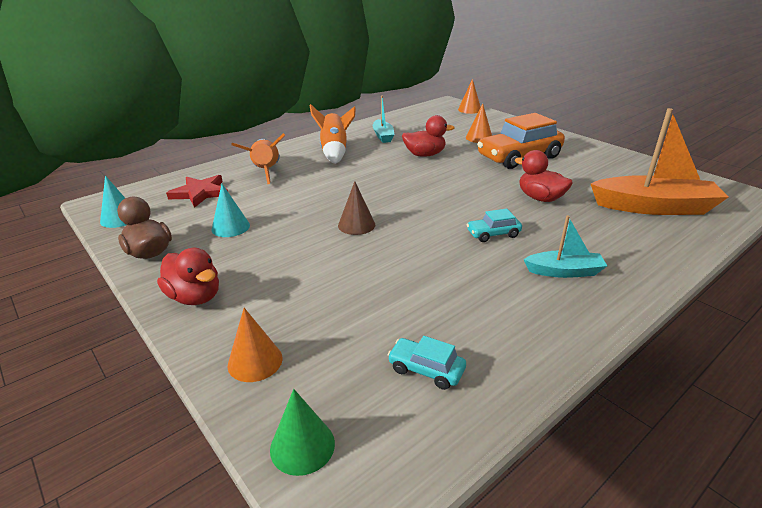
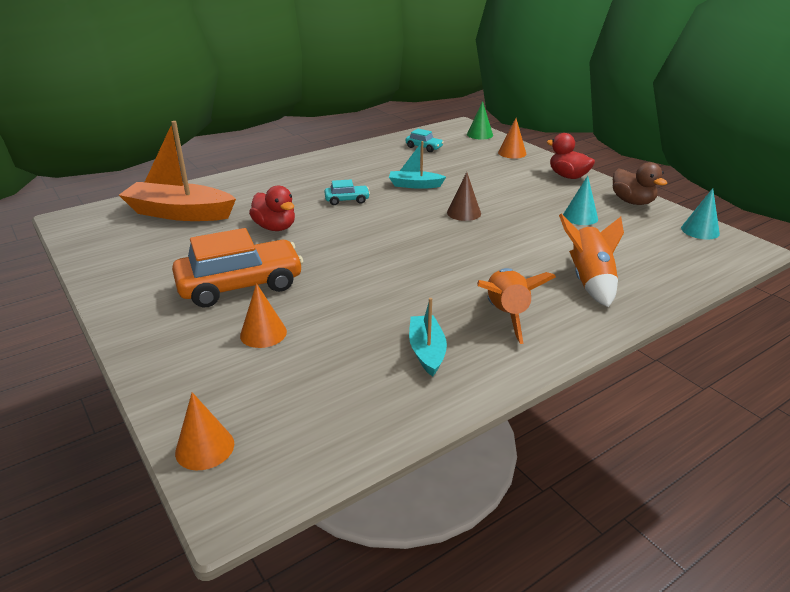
camera: 175 degrees left, 0 degrees up
(200, 193) = (647, 254): red star -> none
(424, 155) = (370, 299): red duck -> none
(564, 271) = (315, 176): turquoise boat -> turquoise boat (415, 185)

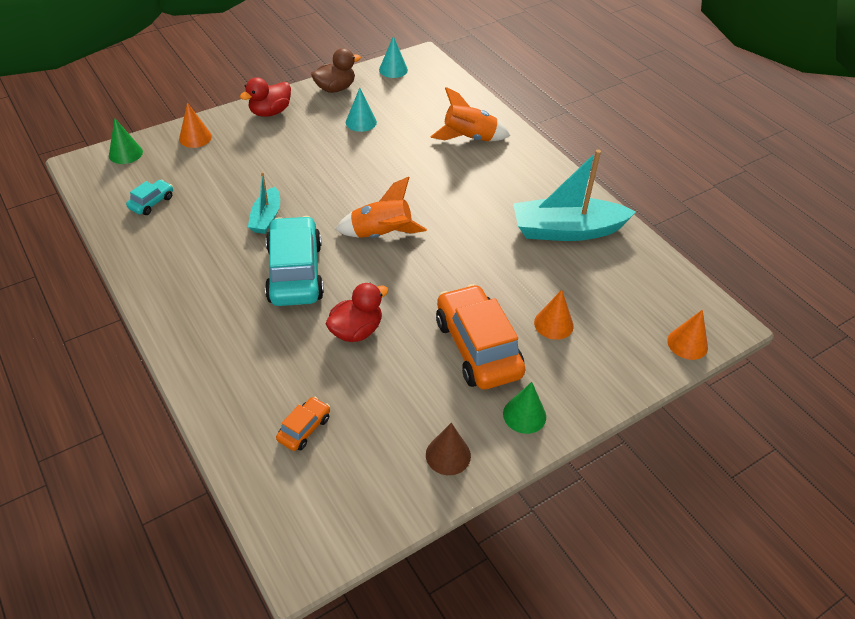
camera: 90 degrees left, 15 degrees up
(147, 310) = (524, 415): none -> green cone
(180, 213) = (304, 429): orange boat -> orange car
(347, 200) = (295, 272): turquoise car -> turquoise car, size x2.18
(427, 351) = (567, 230): turquoise boat -> turquoise boat, size x1.89
(464, 213) = (341, 189): brown cone -> brown cone (448, 455)
(506, 315) = (517, 186): orange rocket -> orange rocket (381, 235)

